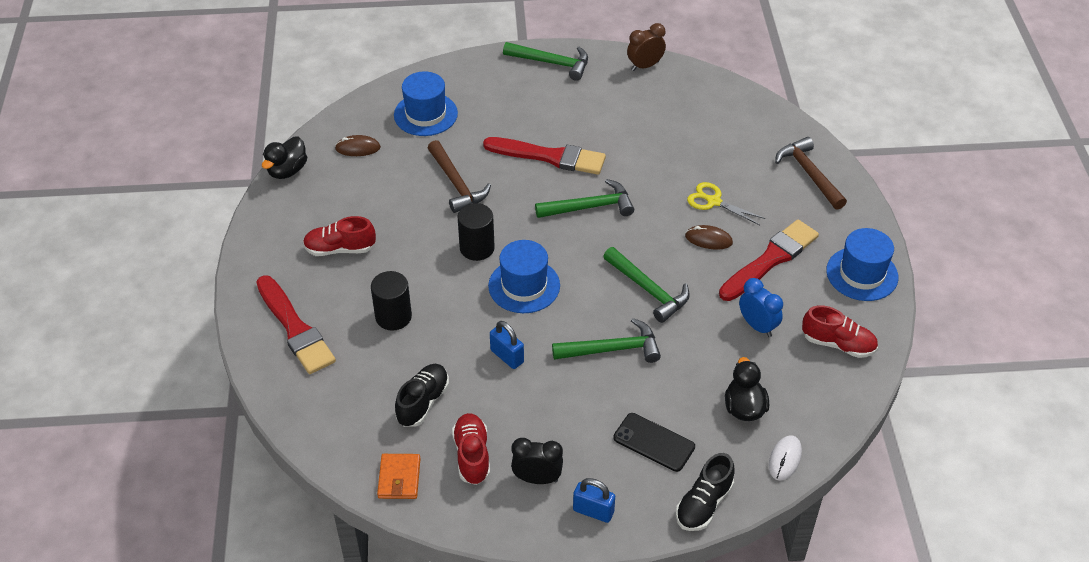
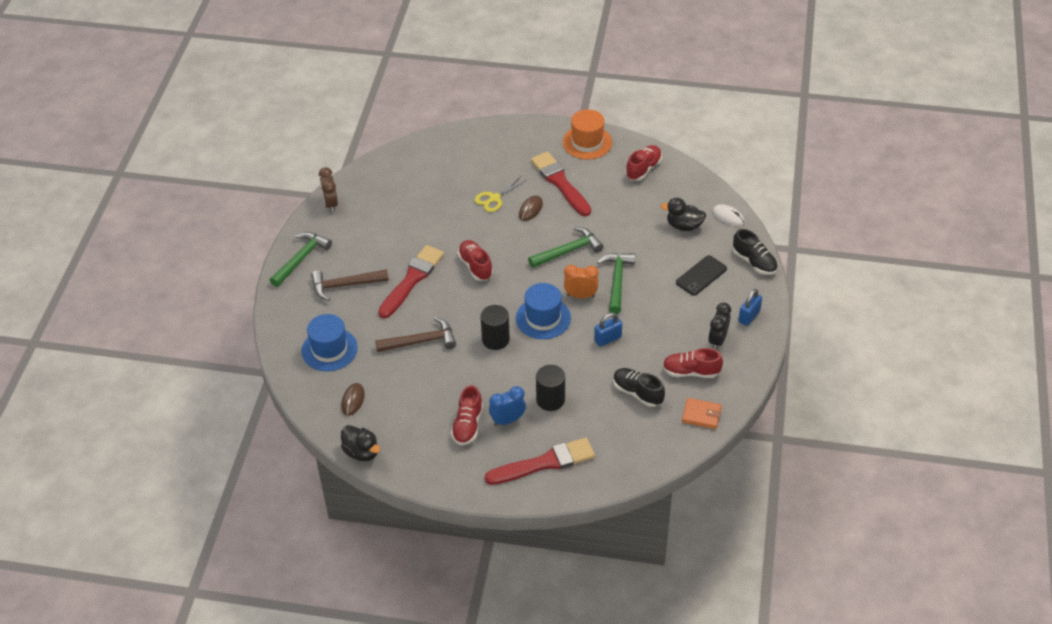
camera: 75 degrees left, 0 degrees up
(573, 316) = (580, 295): none -> orange clock
(590, 207) = (475, 266): green hammer -> red shoe
(757, 326) = (617, 203): blue clock -> blue clock (507, 420)
(809, 174) = (485, 143): brown hammer -> brown hammer (345, 285)
(862, 274) = (587, 142): blue hat -> orange hat

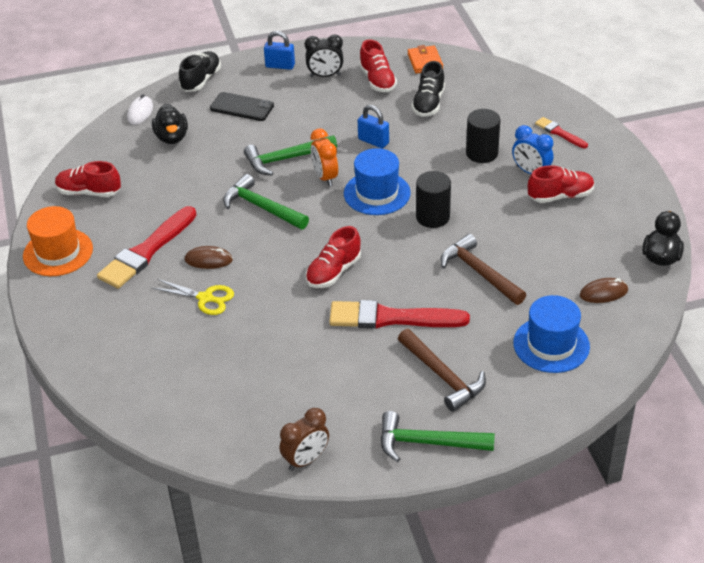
camera: 115 degrees left, 5 degrees down
(544, 463) = (559, 133): red brush -> red brush, size x0.51

